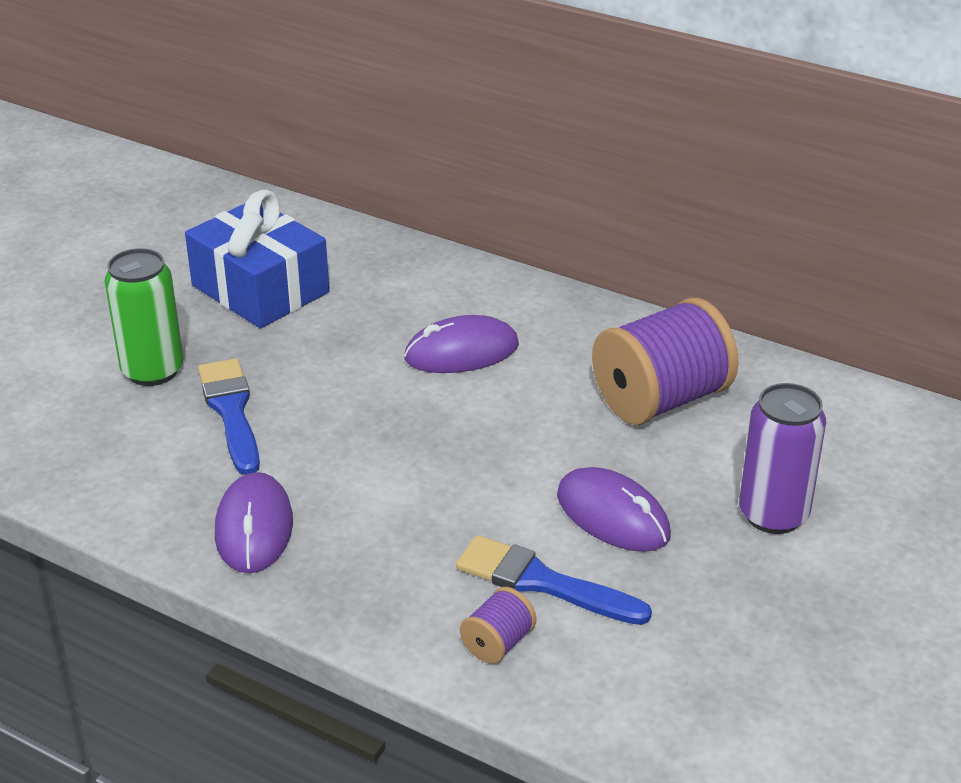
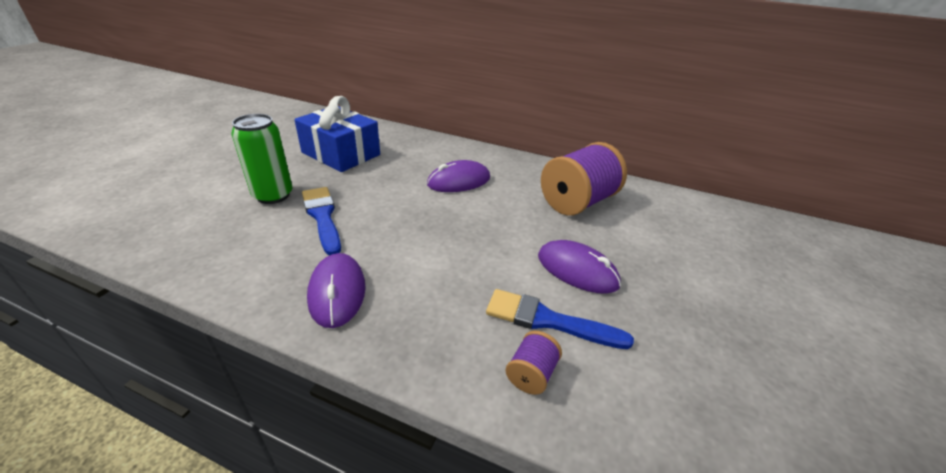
camera: 10 degrees left, 0 degrees up
(773, 515) = (673, 264): purple can -> none

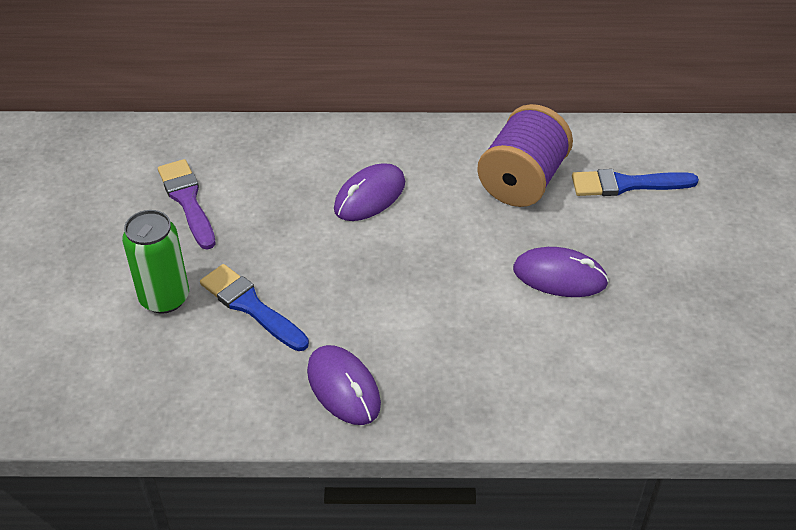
camera: 20 degrees left, 10 degrees up
(341, 154) = (187, 201): blue gift -> purple brush
(531, 374) = (565, 397): purple spool -> none
(548, 320) = (557, 342): blue brush -> blue brush (627, 184)

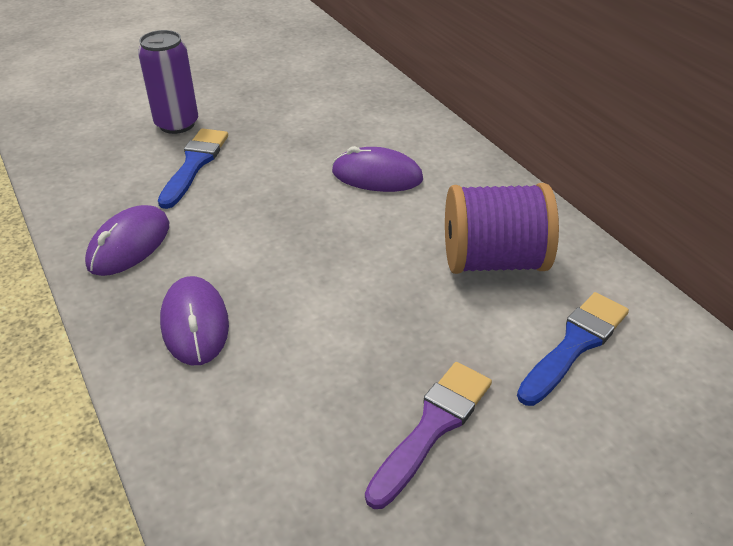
camera: 60 degrees right, 5 degrees down
(164, 298) = (177, 124): green can -> purple can
(187, 201) = (289, 95): purple brush -> purple brush (432, 427)
(559, 276) = (375, 337): purple mouse -> purple mouse (195, 324)
(627, 184) = (575, 345): blue brush -> blue brush turned 75 degrees clockwise

